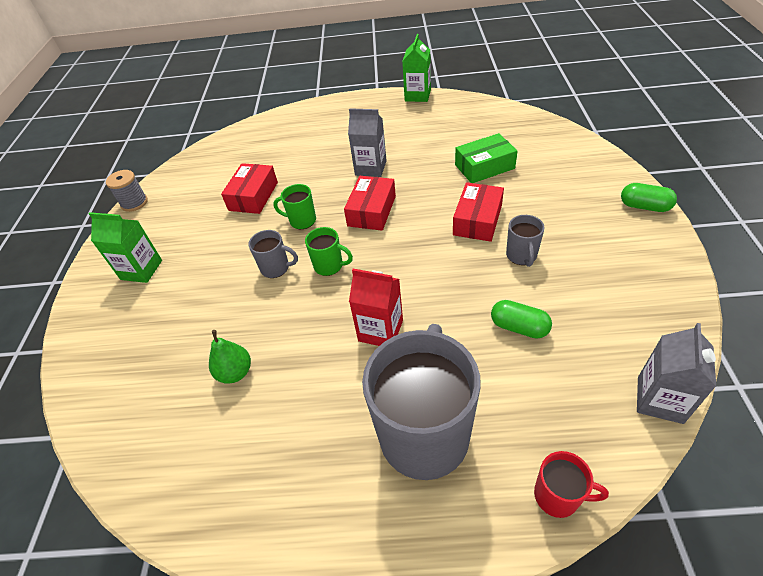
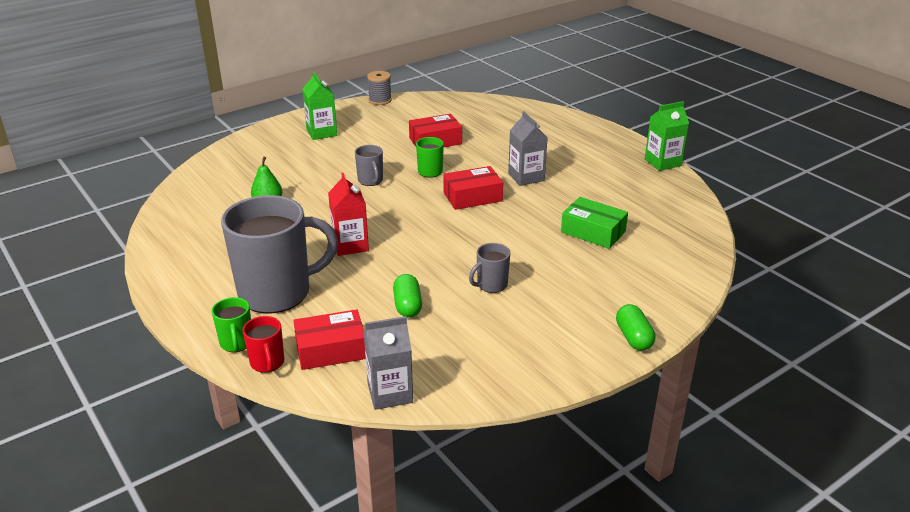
camera: 50 degrees right, 15 degrees down
(329, 266) = (393, 201): green mug -> green mug (236, 343)
(477, 220) = (514, 250): red box -> red box (331, 349)

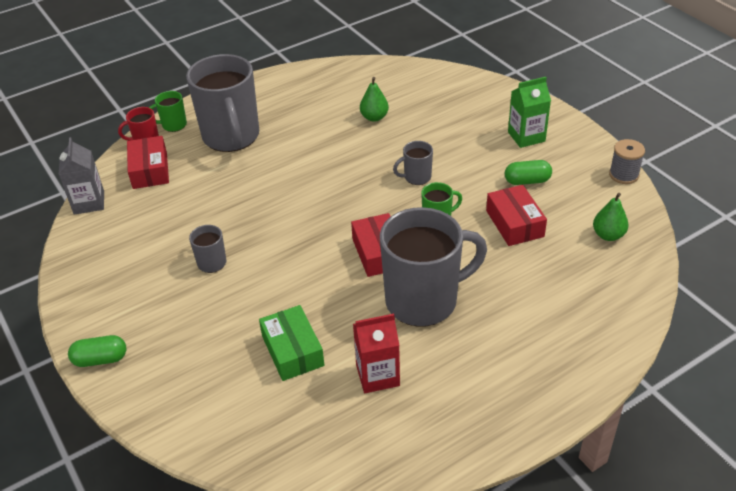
camera: 95 degrees right, 10 degrees up
(350, 245) = (295, 171): red carton -> red carton (377, 375)
(407, 305) = (194, 209): green capsule -> green capsule (527, 181)
(448, 109) = (608, 235): none -> green pear
(526, 177) = (424, 301): grey carton -> grey mug
(593, 232) = (292, 351): green box -> green box turned 60 degrees counterclockwise
(662, 162) = (467, 455): green carton -> none

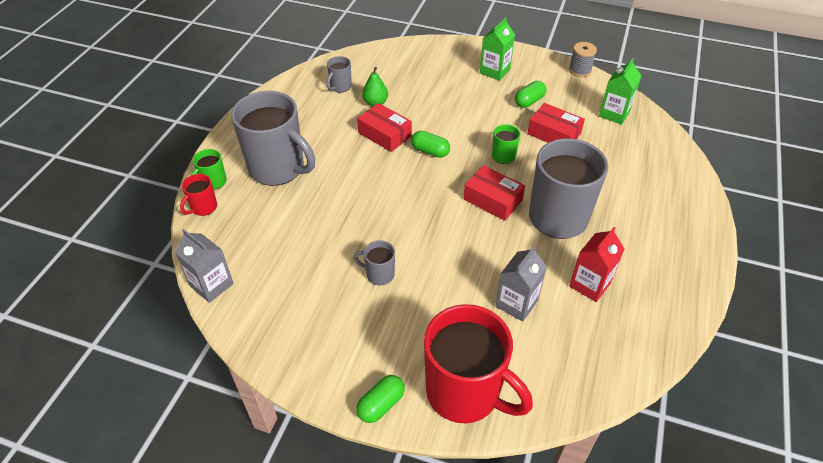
camera: 40 degrees left, 5 degrees up
(150, 170) = (237, 229): red box -> red box (385, 134)
(168, 392) = (465, 392): none -> red mug
(292, 351) = (516, 303): green box -> grey carton
(373, 182) = (430, 151): none -> green capsule
(416, 177) = (456, 133): grey mug -> grey mug (340, 87)
(608, 235) = (614, 114): green pear -> green carton

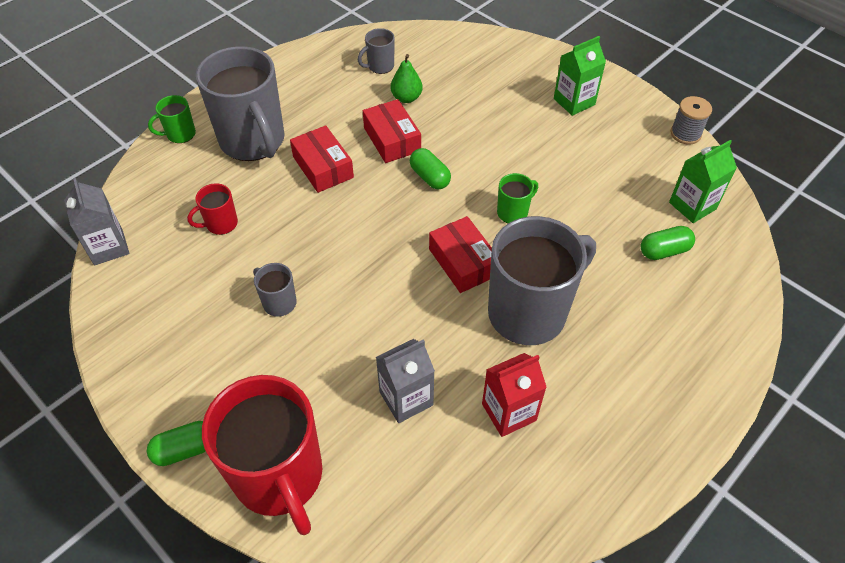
camera: 25 degrees right, 5 degrees up
(203, 207) = (153, 159): red mug -> red mug (220, 224)
(529, 101) = (591, 154): green capsule -> green capsule (664, 251)
(554, 134) = (594, 205): red box -> red box (323, 167)

